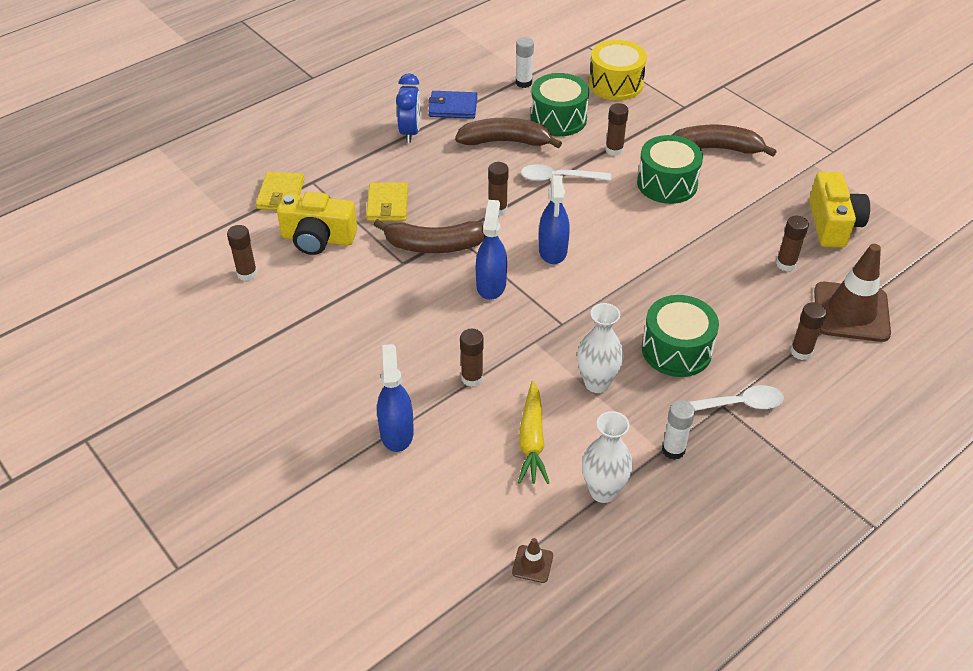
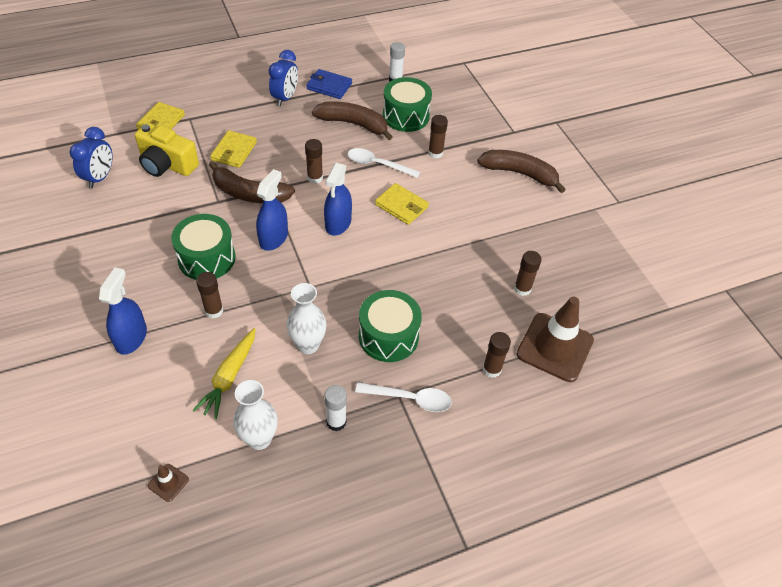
camera: 15 degrees right, 5 degrees up
(247, 273) = (100, 178): brown glue stick -> blue clock
(610, 214) = (401, 206): none -> yellow wallet
(615, 84) = (468, 99): yellow drum -> none
(667, 183) = (462, 192): green drum -> green drum (207, 258)
(833, 224) = (582, 265): yellow camera -> none

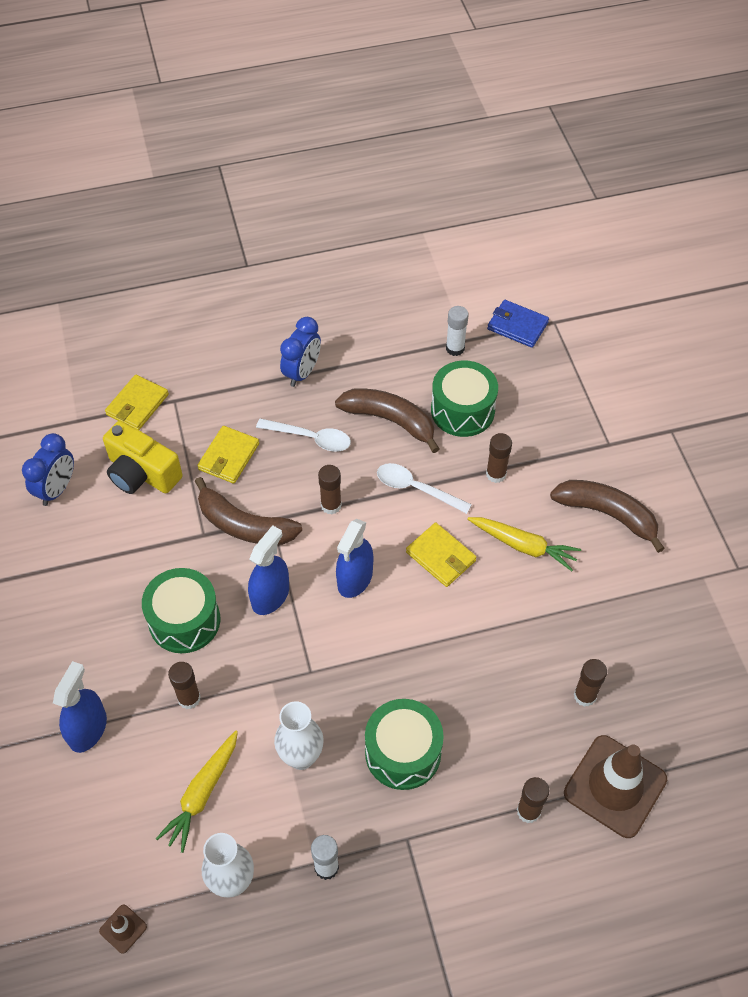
camera: 10 degrees right, 5 degrees up
(329, 86) = (363, 355): blue wallet -> blue wallet (517, 326)
(410, 399) = (421, 844): white spoon -> white spoon (311, 438)
(462, 196) = (523, 546): none -> yellow carrot

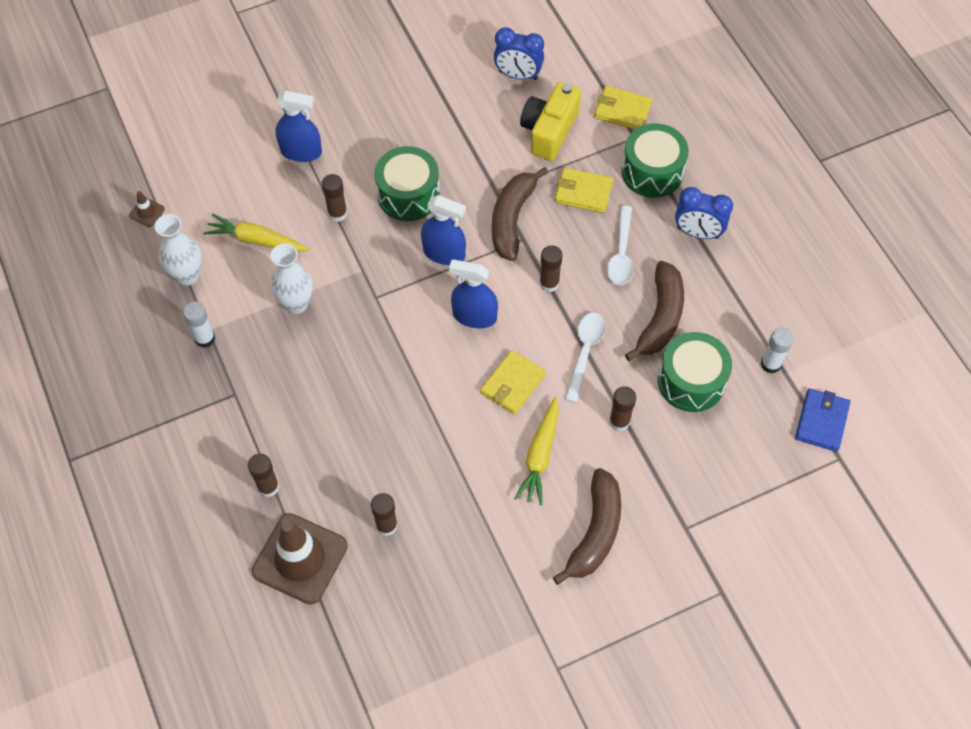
camera: 80 degrees right, 5 degrees up
(403, 752) = (310, 380): green drum -> green drum (652, 172)

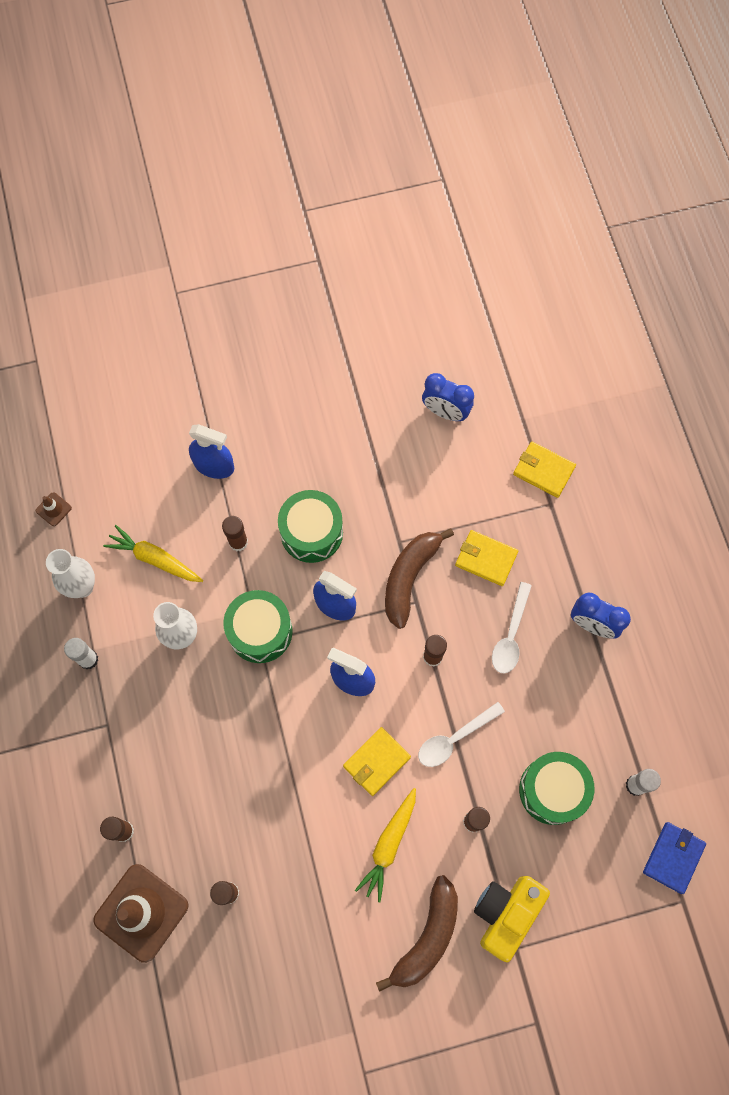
camera: 10 degrees right, 10 degrees up
(549, 131) = (465, 482): yellow camera -> yellow camera (506, 913)
(585, 352) = (454, 739): white spoon -> white spoon turned 150 degrees counterclockwise
(652, 172) = (560, 547): green drum -> green drum (260, 631)
(660, 317) = (536, 714): brown banana -> none

